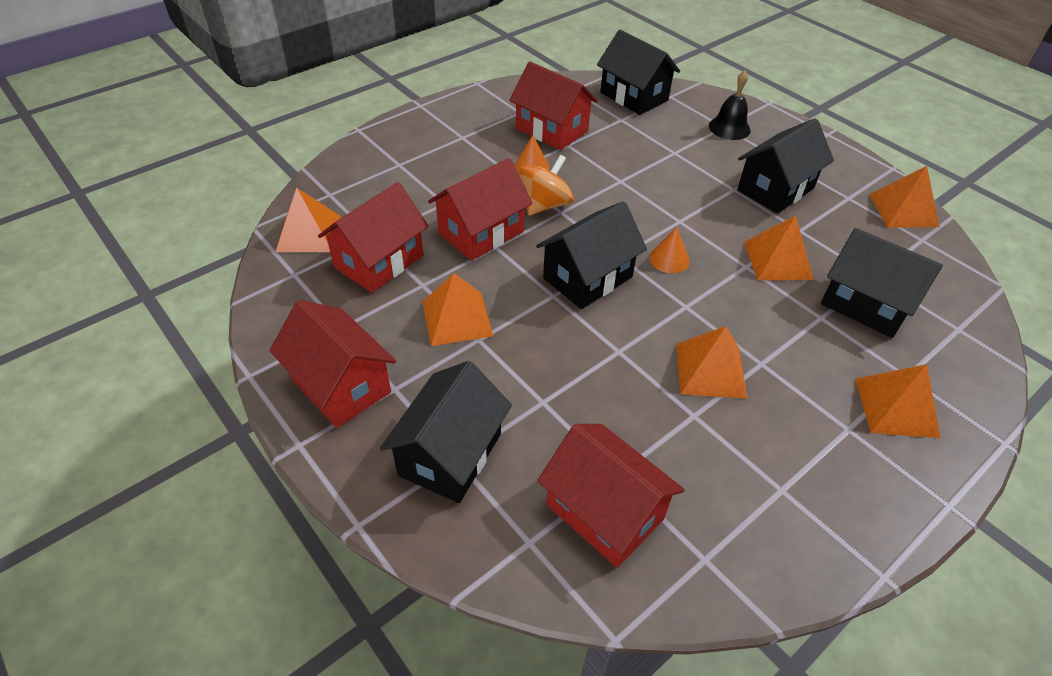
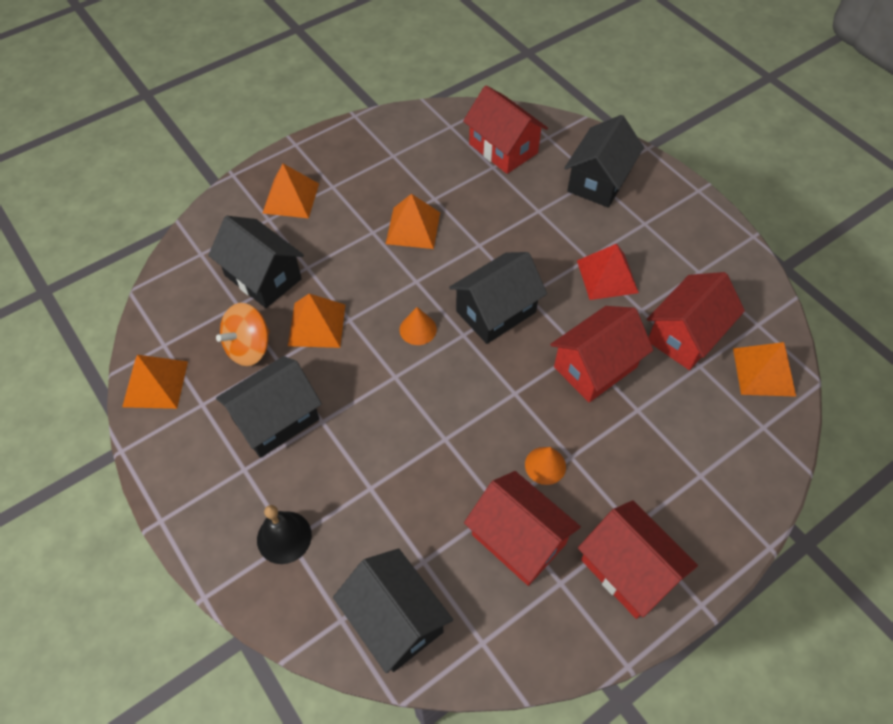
camera: 175 degrees left, 10 degrees up
(340, 385) = (684, 226): red house -> red house (628, 570)
(457, 318) = (607, 276): orange pyramid -> red pyramid
(545, 205) = (531, 403): orange spinning top -> orange spinning top (249, 347)

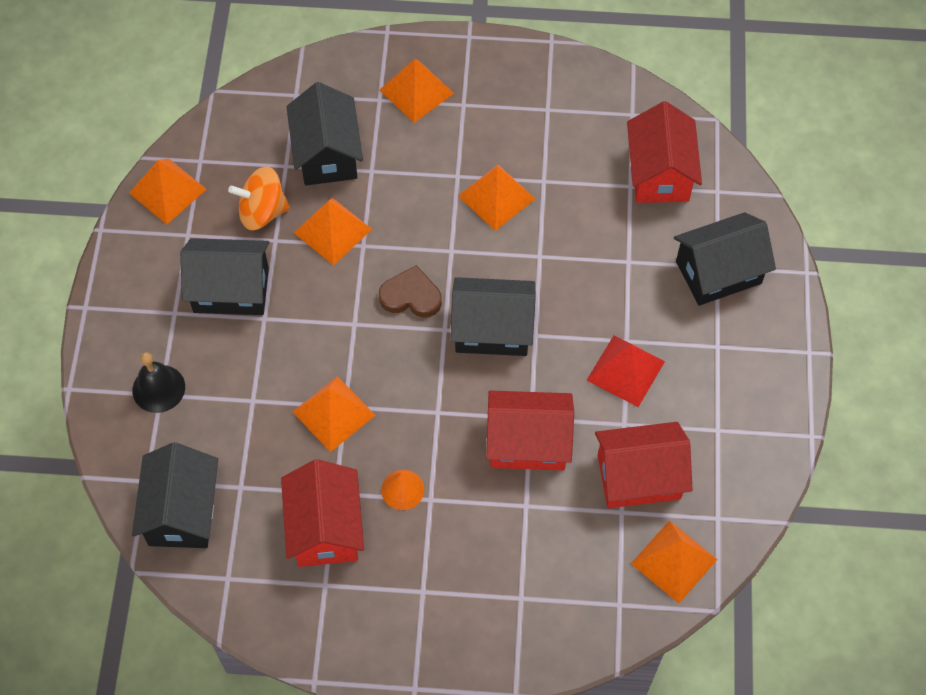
camera: 40 degrees right, 5 degrees up
(418, 329) = (411, 296): orange cone -> brown heart
(441, 450) = (333, 413): none -> orange pyramid
(628, 570) = (385, 618): red house -> none

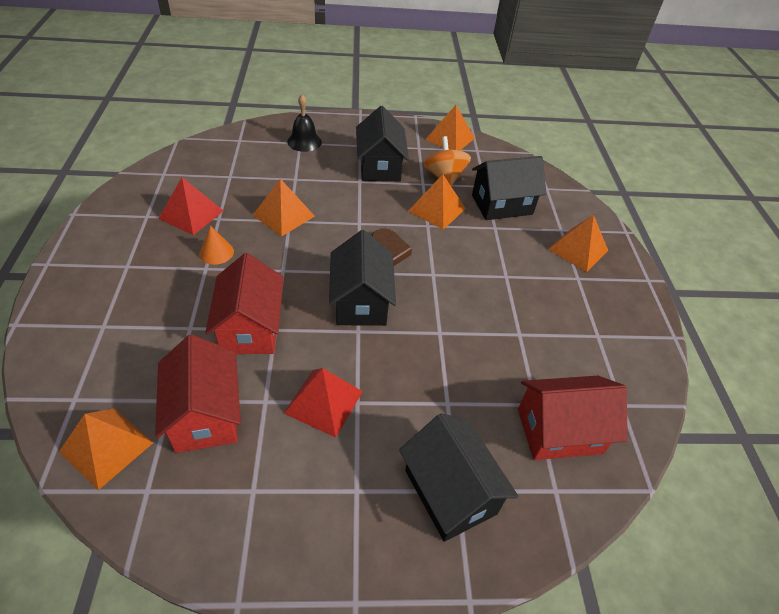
camera: 80 degrees right, 15 degrees down
(182, 511) = (215, 154): black house -> none
(325, 528) = (191, 214): red house -> red pyramid
(496, 197) = (492, 301): orange pyramid -> none

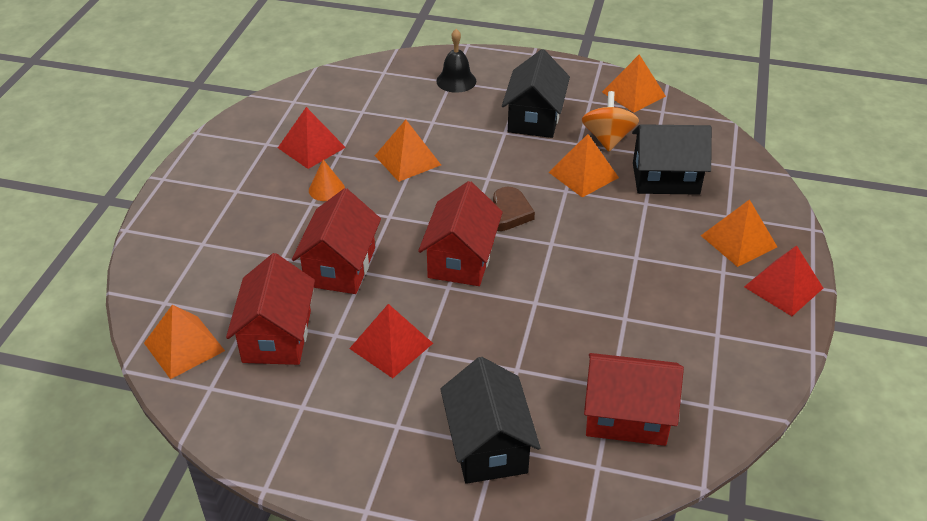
camera: 20 degrees right, 5 degrees down
(361, 301) = (461, 259): black house -> red house
(628, 284) = (783, 287): none -> red pyramid

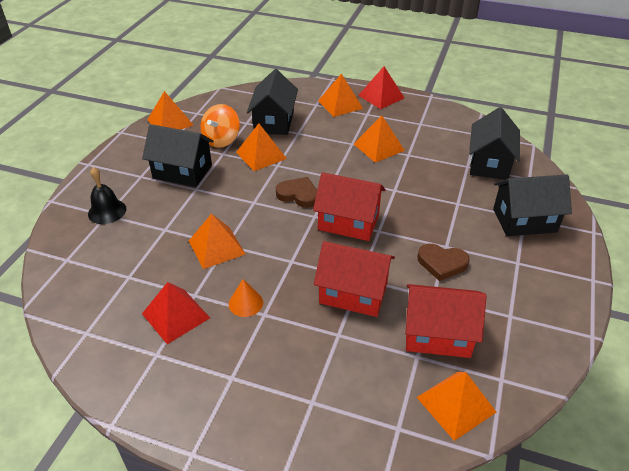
camera: 85 degrees left, 0 degrees up
(391, 345) = (442, 263): red pyramid -> brown heart
(607, 139) = (221, 140): orange spinning top -> orange spinning top turned 75 degrees counterclockwise
(626, 416) = (489, 163): red house -> black house
(634, 285) = (379, 147): none -> orange pyramid

